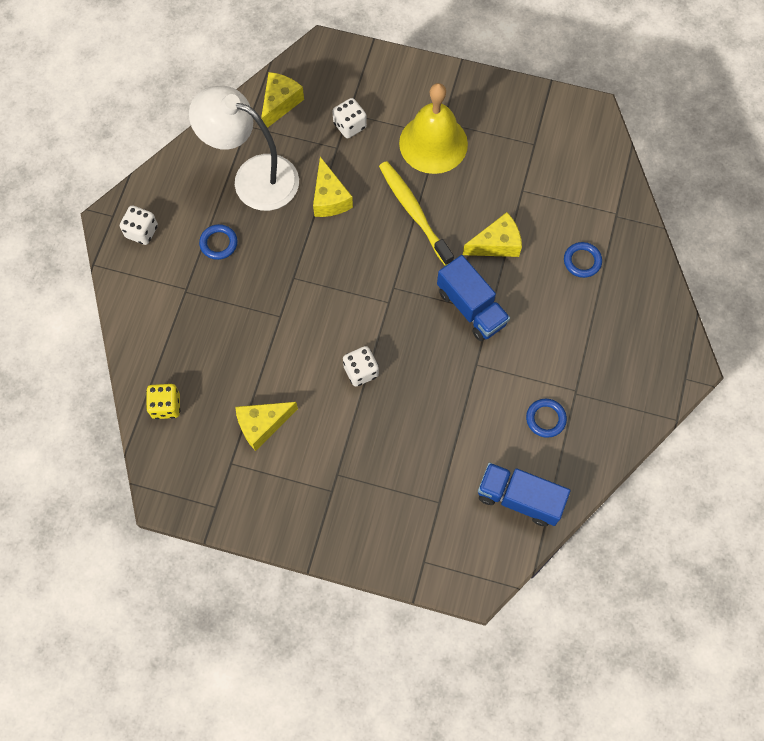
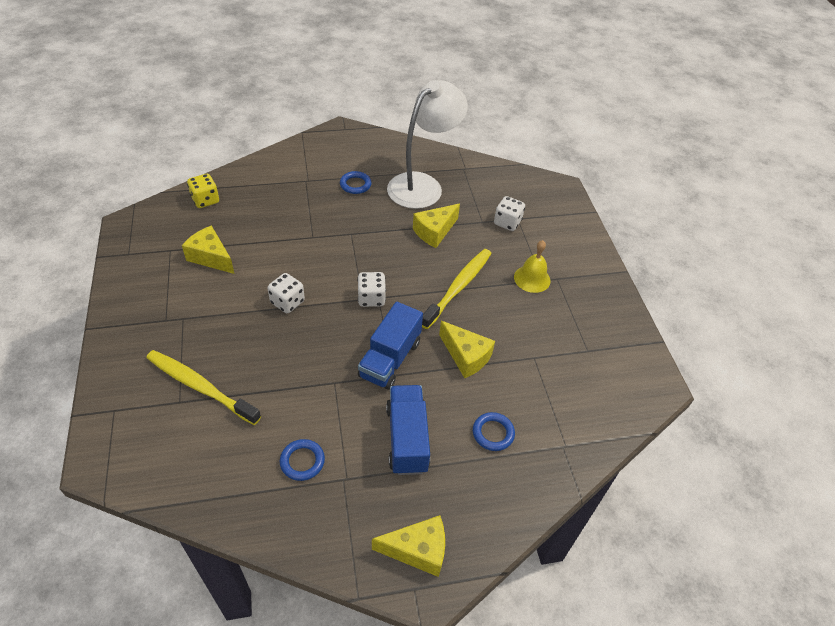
camera: 60 degrees right, 20 degrees down
(142, 231) = (341, 145): white dice -> white dice (371, 298)
(253, 177) = (422, 185): white lamp -> white lamp turned 45 degrees clockwise
(280, 103) = (495, 179): yellow cheese -> yellow cheese (418, 550)
(430, 480) = (200, 386): none -> yellow toothbrush
(433, 143) = (532, 278): yellow bell -> yellow bell, size x0.56
(519, 498) = (205, 468): blue truck -> blue truck (407, 438)

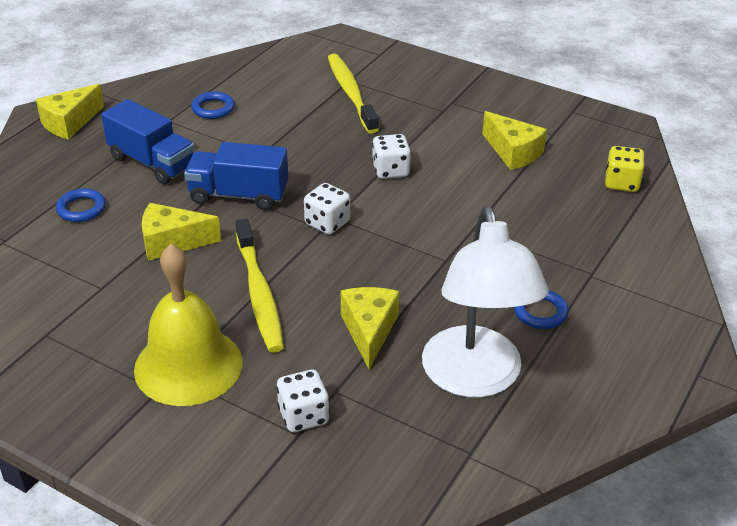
camera: 135 degrees right, 10 degrees down
(200, 386) = (351, 93): yellow toothbrush -> yellow toothbrush turned 90 degrees counterclockwise
(211, 257) = (513, 152): yellow cheese -> yellow cheese turned 60 degrees clockwise
(390, 359) = (238, 195): blue truck -> blue truck turned 60 degrees counterclockwise
(532, 278) = (188, 365): yellow bell -> yellow bell, size x1.79

